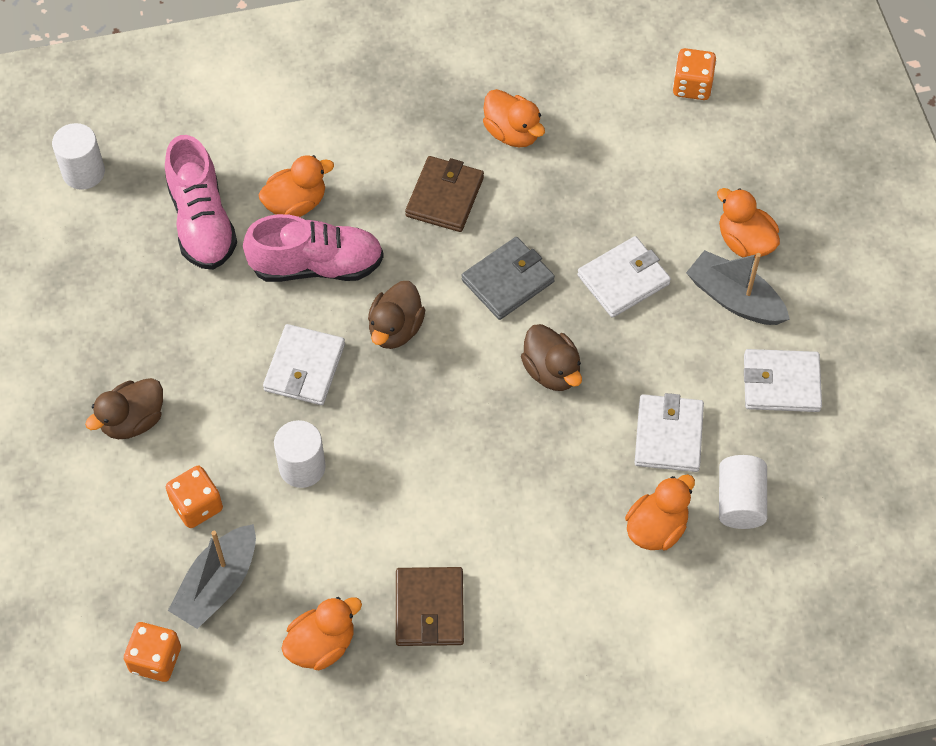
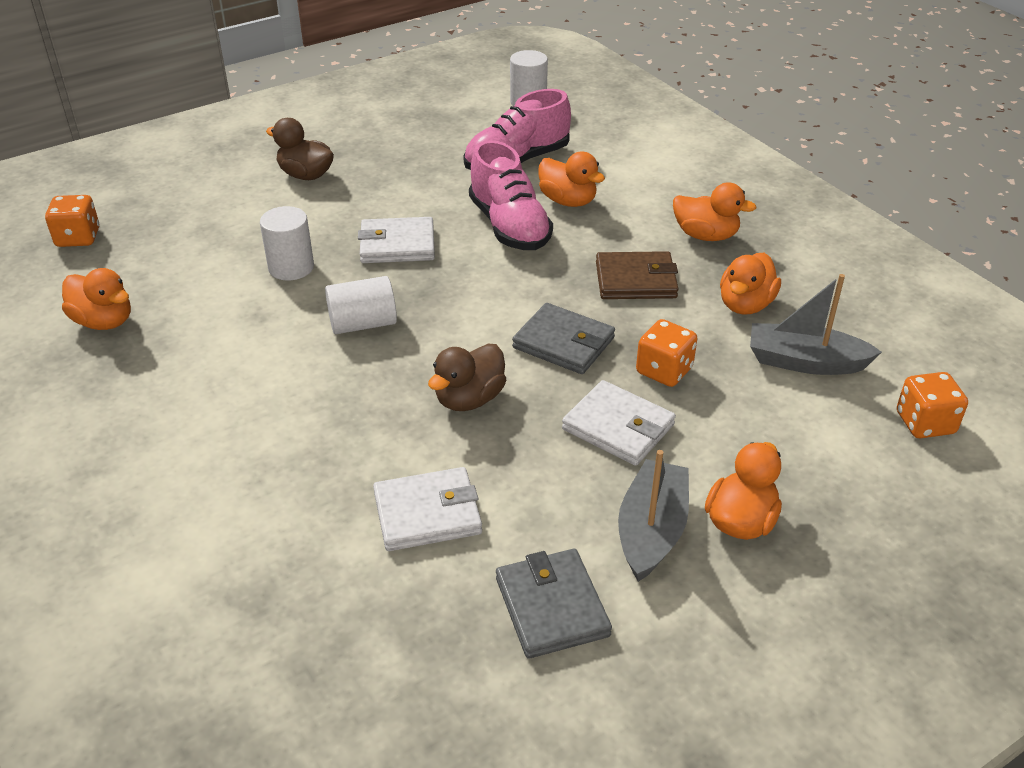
camera: 70 degrees right, 20 degrees down
(197, 506) = (233, 223): orange dice -> orange dice (664, 370)
(218, 585) = (157, 251): grey boat -> grey boat (805, 362)
(395, 329) = (466, 285): brown duck -> none
(429, 609) = (155, 379): brown wallet -> none
(656, 528) = (297, 531): orange duck -> orange duck (705, 235)
(740, 501) = (358, 604): white cylinder -> white cylinder (363, 324)
(781, 383) = (552, 607): white wallet -> grey wallet

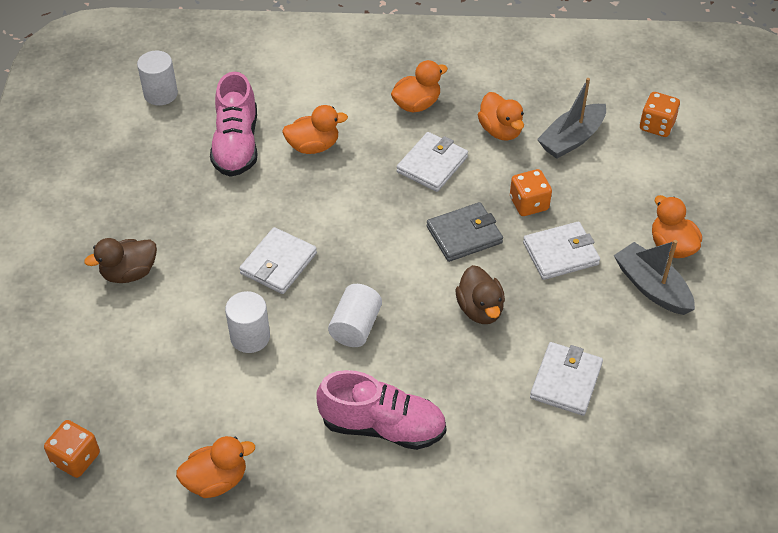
camera: 55 degrees left, 10 degrees up
(509, 226) = (314, 192): pink shoe -> pink shoe (382, 426)
(552, 607) = (676, 361): grey wallet -> none
(635, 280) = (432, 164): brown wallet -> white wallet

